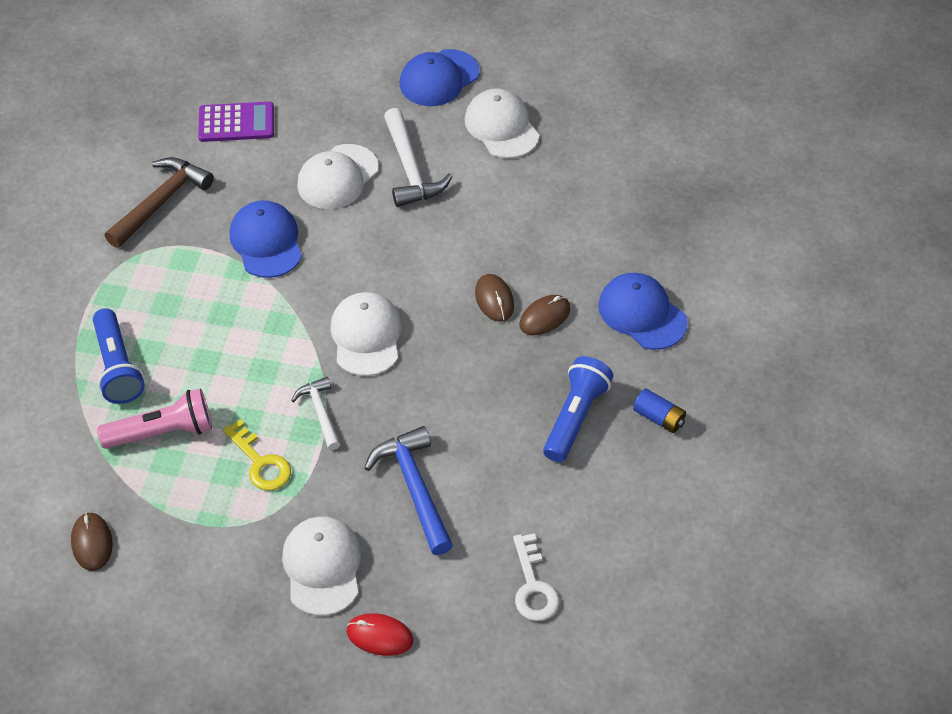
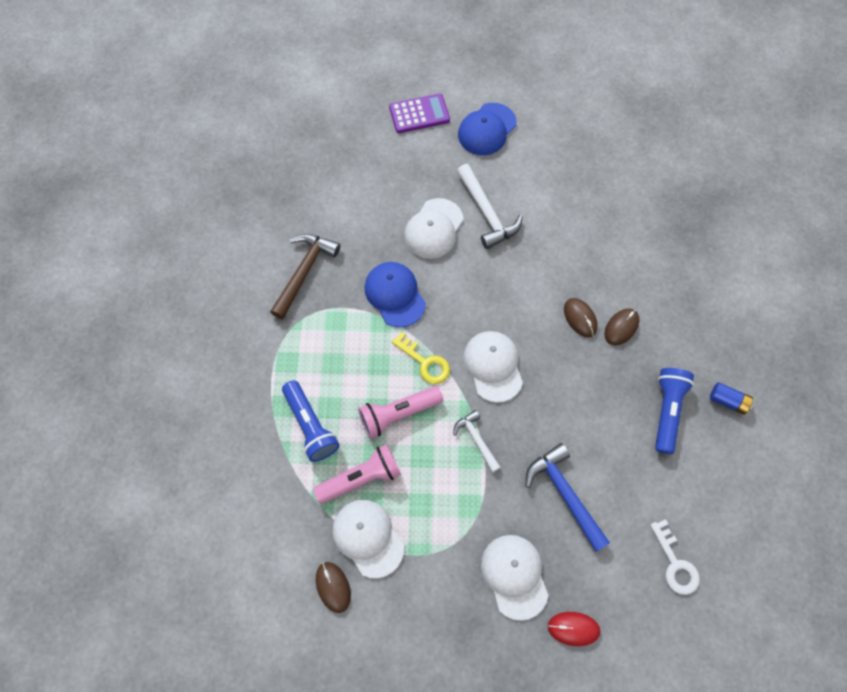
camera: 10 degrees left, 15 degrees up
(230, 370) = (398, 414): none -> pink flashlight
(236, 123) = (343, 192): purple calculator -> purple calculator (419, 114)
(260, 462) = (442, 492): yellow key -> yellow key (425, 362)
(501, 127) = (545, 165): white cap -> white cap (368, 537)
(642, 314) = (691, 313): blue cap -> none

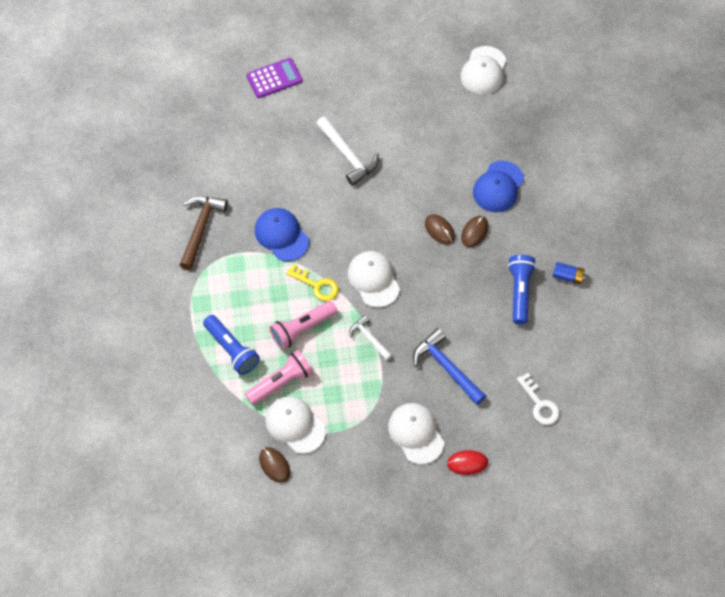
camera: 10 degrees left, 5 degrees down
(434, 229) = (304, 175): white cap -> white cap (483, 71)
(487, 129) = (336, 83): blue cap -> blue cap (498, 187)

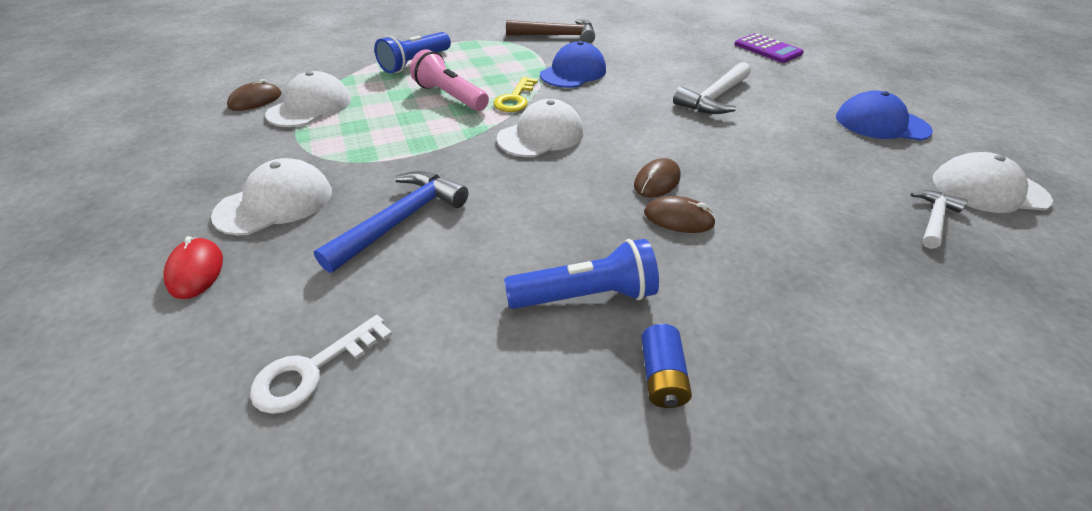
camera: 75 degrees right, 20 degrees down
(281, 382) = (373, 92): pink flashlight -> none
(369, 338) = (445, 143): white hammer -> white hammer (933, 219)
(498, 187) = (790, 235): blue cap -> blue cap (881, 124)

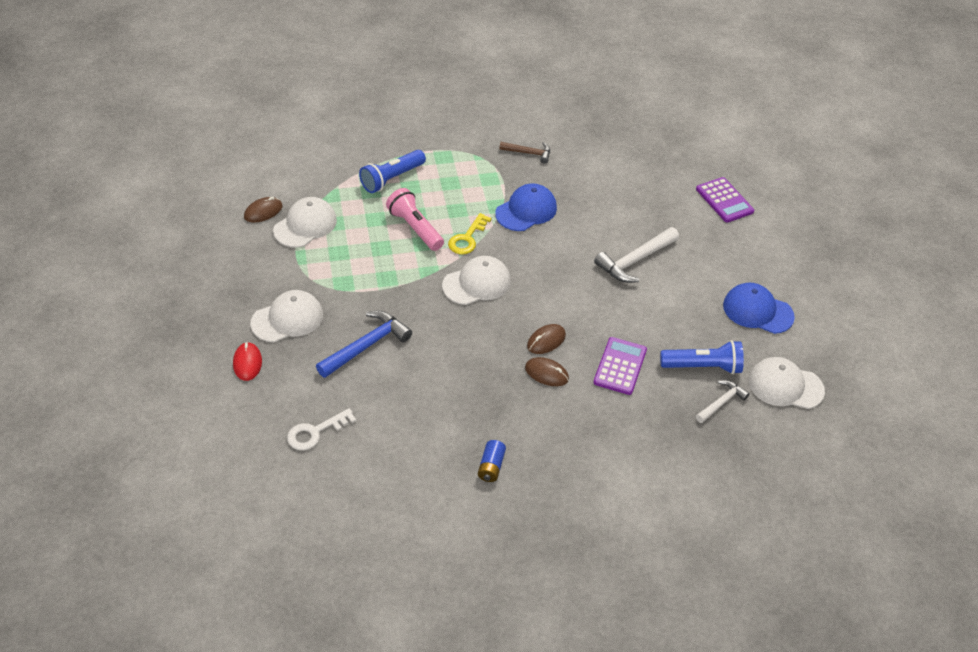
camera: 10 degrees right, 5 degrees up
(557, 36) = (529, 153): brown hammer -> brown hammer, size x0.60
(586, 295) = (467, 416): blue flashlight -> blue flashlight (703, 367)
(770, 196) = (620, 366): none -> purple calculator

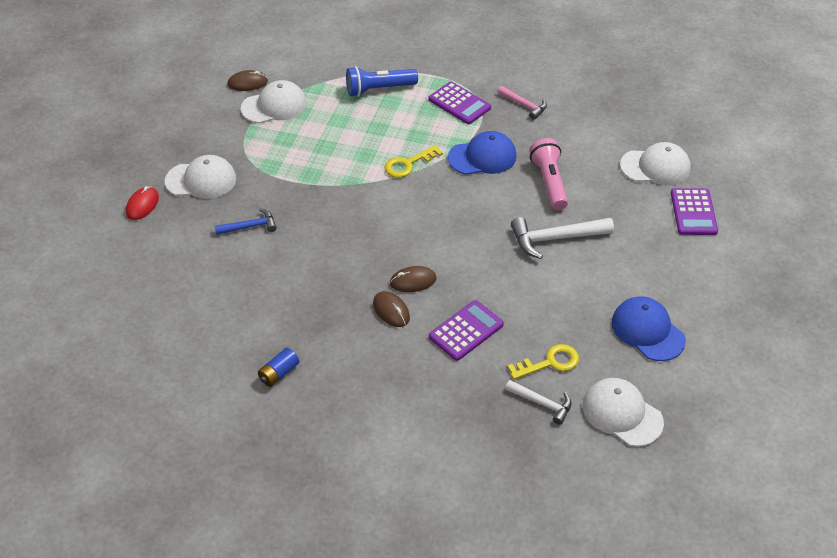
camera: 30 degrees right, 0 degrees up
(315, 432) = (154, 283): white key -> none
(366, 345) = (250, 226): blue hammer -> blue hammer, size x0.60
(415, 228) = (367, 139): pink flashlight -> pink flashlight (549, 182)
(472, 169) = (459, 104): none -> purple calculator
(477, 283) = (387, 207): white cap -> white cap (655, 167)
(529, 153) = (524, 105): brown hammer -> pink hammer
(703, 367) = (549, 363): blue flashlight -> yellow key
(721, 402) = (542, 403): white hammer -> white hammer turned 45 degrees clockwise

